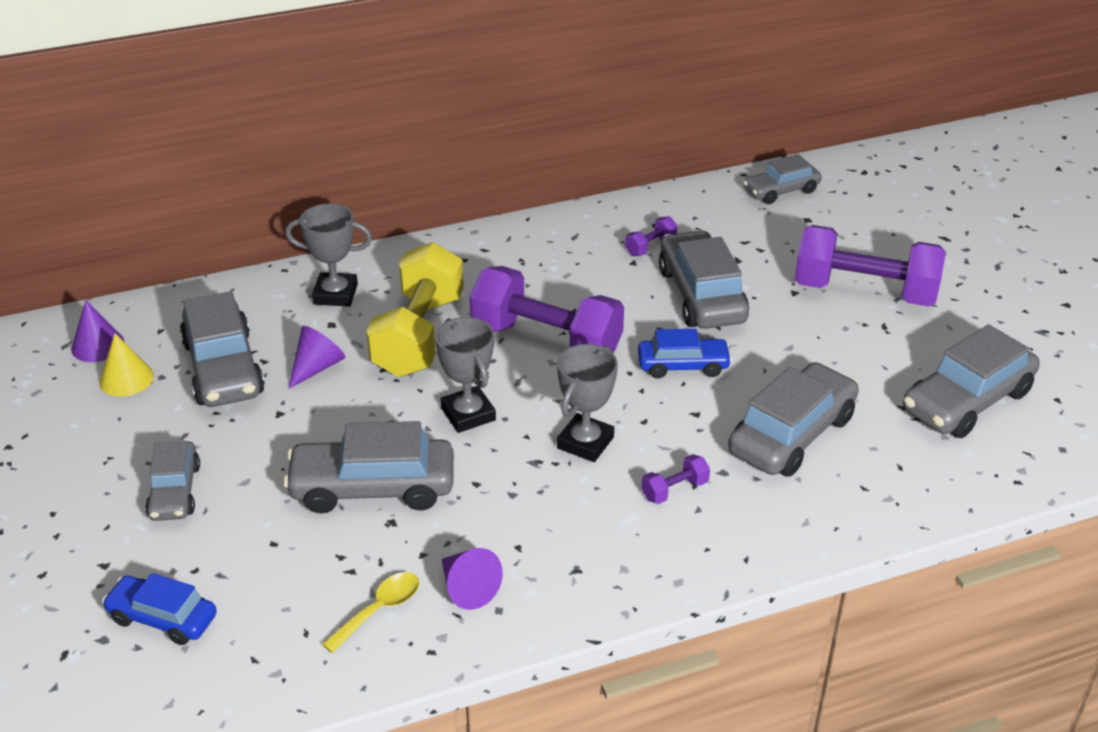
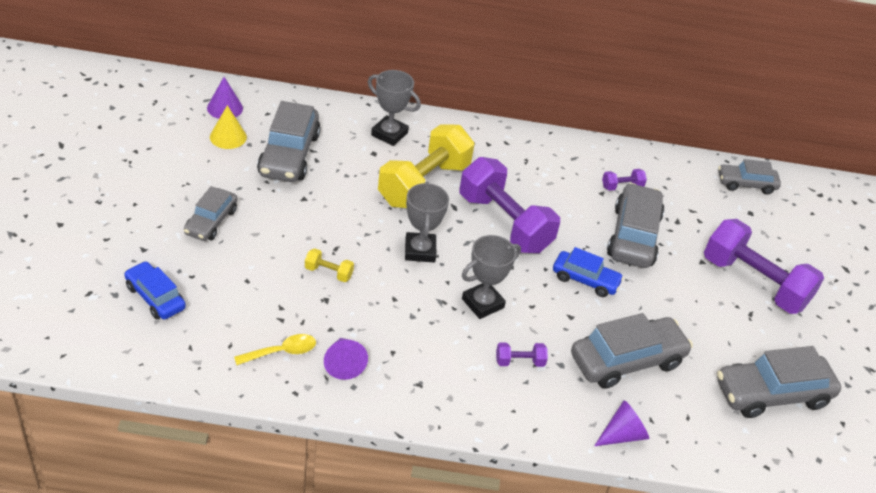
camera: 20 degrees right, 5 degrees up
(317, 367) = (346, 178): purple cone -> purple cone (622, 435)
(373, 488) = (328, 272): grey car -> yellow dumbbell

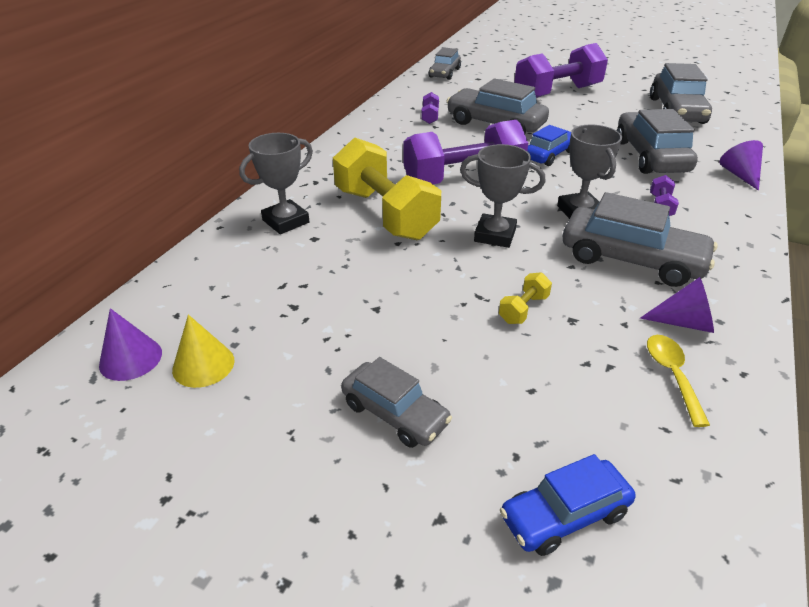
camera: 65 degrees left, 5 degrees down
(289, 154) = (280, 307): grey car -> grey car (631, 259)

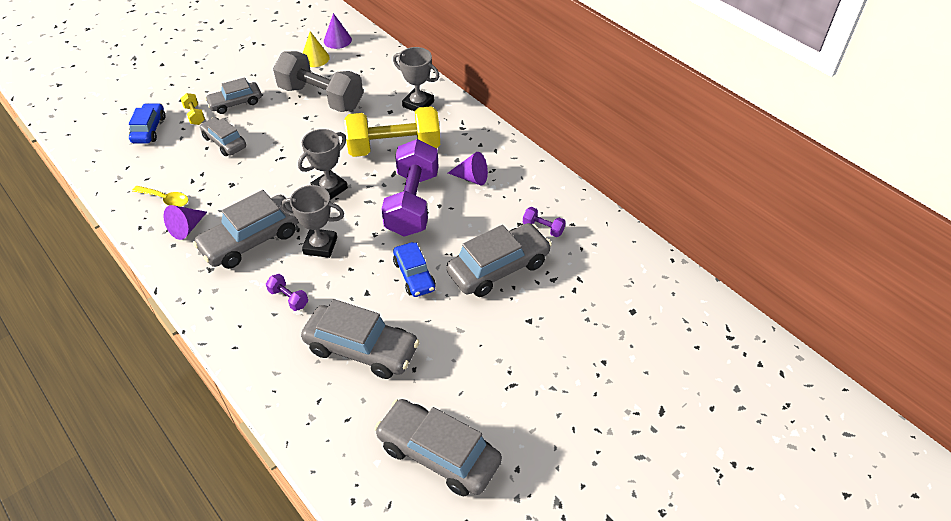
camera: 115 degrees right, 10 degrees up
(286, 221) = (418, 104): grey trophy -> grey trophy turned 45 degrees counterclockwise
(318, 311) = (321, 97): none -> grey dumbbell
(444, 73) = (663, 287): grey car -> grey car (224, 142)
(523, 309) = (256, 169): yellow dumbbell -> yellow dumbbell (195, 115)
(557, 93) = (551, 364): purple dumbbell -> none
(740, 175) = (283, 394): purple cone -> purple cone (471, 178)

